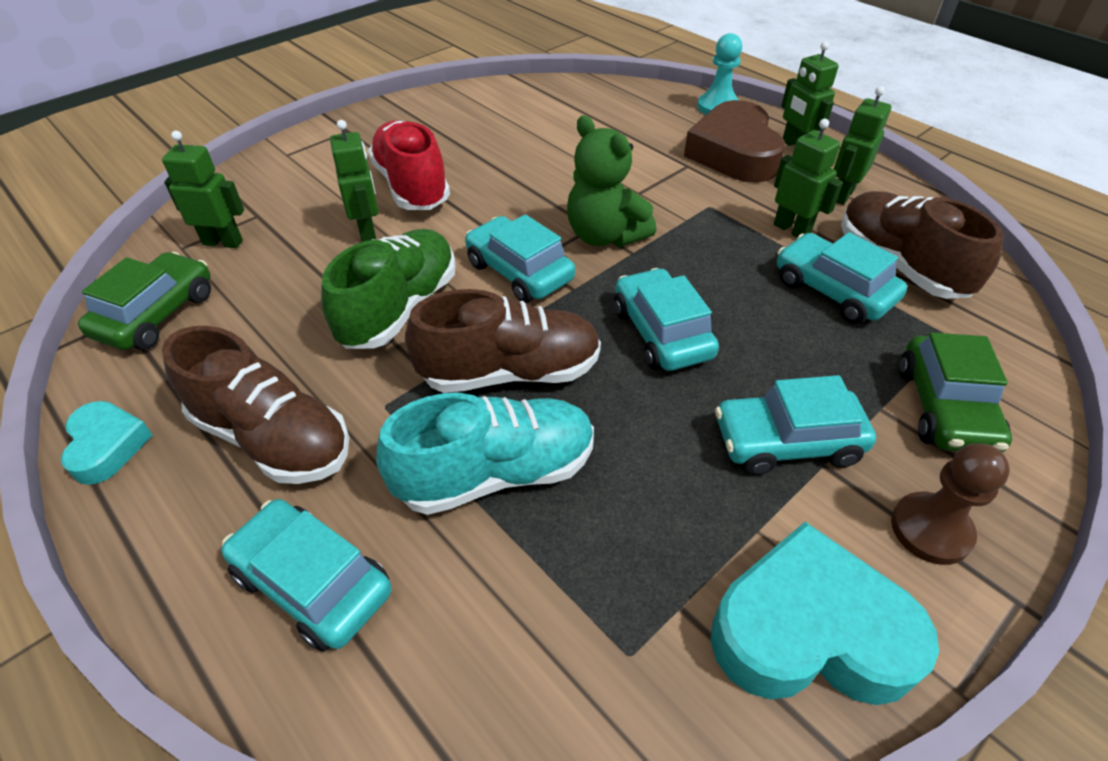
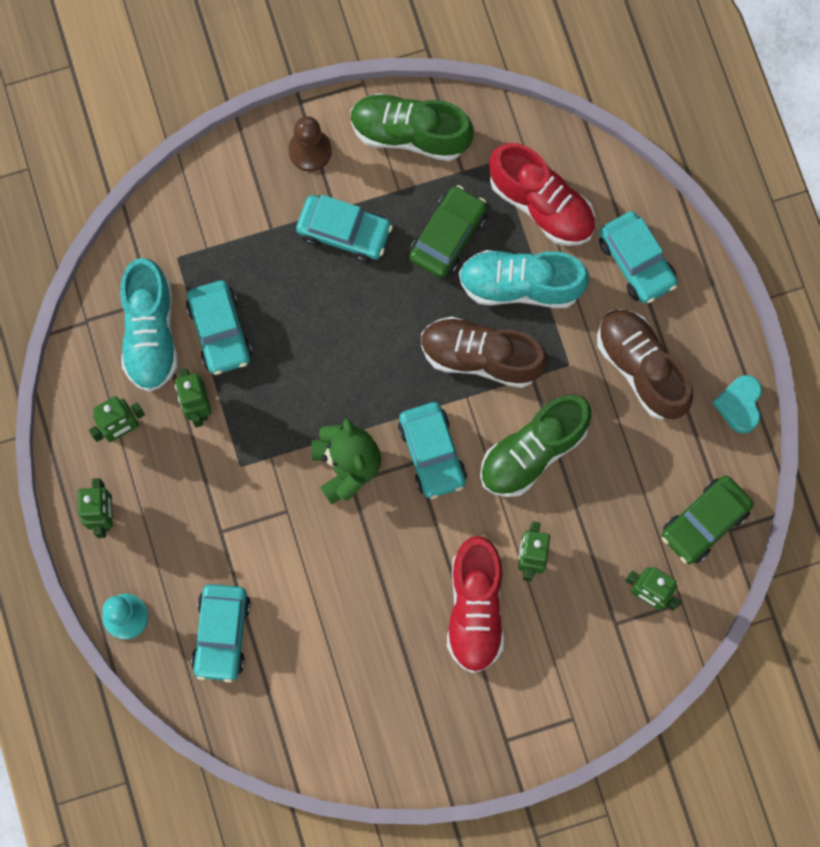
camera: 155 degrees left, 30 degrees up
(516, 608) = (541, 204): none -> red shoe
(661, 333) = (365, 347): turquoise car -> turquoise car (222, 634)
(734, 153) = (167, 531): brown heart -> none
(809, 631) = (409, 134): turquoise heart -> green shoe
(899, 265) = (150, 333): brown shoe -> turquoise shoe
(945, 408) = (233, 211): green car -> green car (448, 236)

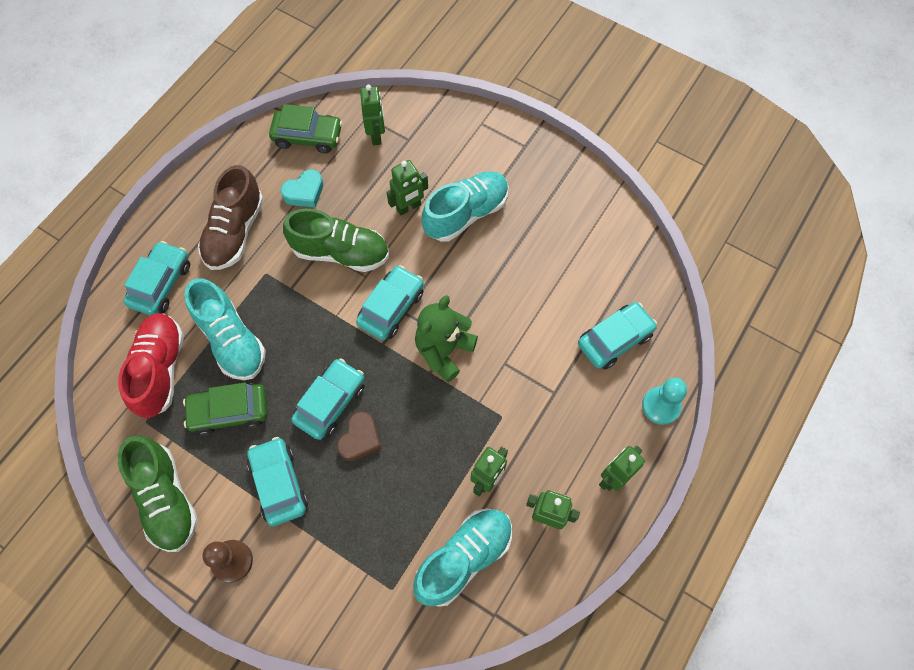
camera: 130 degrees left, 10 degrees down
(220, 331) = (422, 509): turquoise car -> turquoise car (330, 402)
(326, 328) = (360, 439): none -> brown heart
(475, 609) = (466, 214): red shoe -> turquoise shoe
(481, 357) = (302, 327): brown shoe -> none
(739, 405) = (217, 166): turquoise heart -> turquoise heart (304, 192)

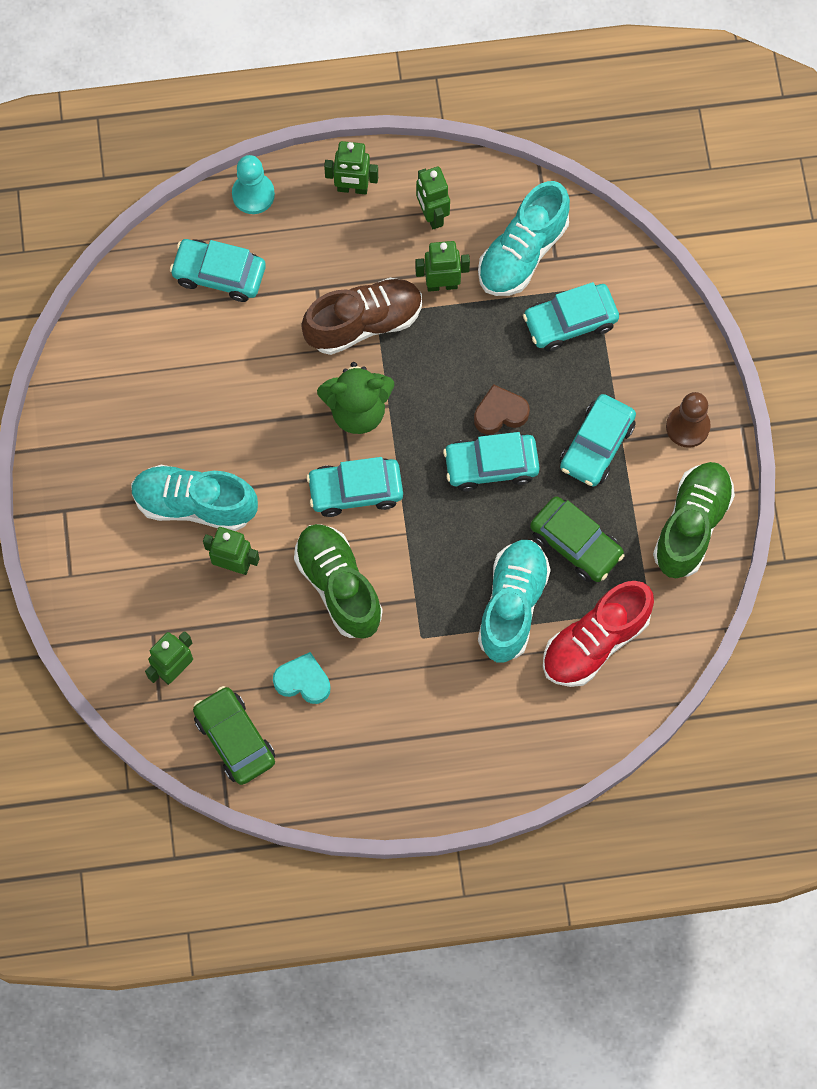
camera: 130 degrees left, 5 degrees up
(161, 284) = (518, 725): turquoise car -> turquoise car (570, 322)
(235, 232) = (404, 708): brown shoe -> brown shoe (364, 323)
(464, 558) = (522, 253): turquoise shoe -> turquoise shoe turned 60 degrees counterclockwise

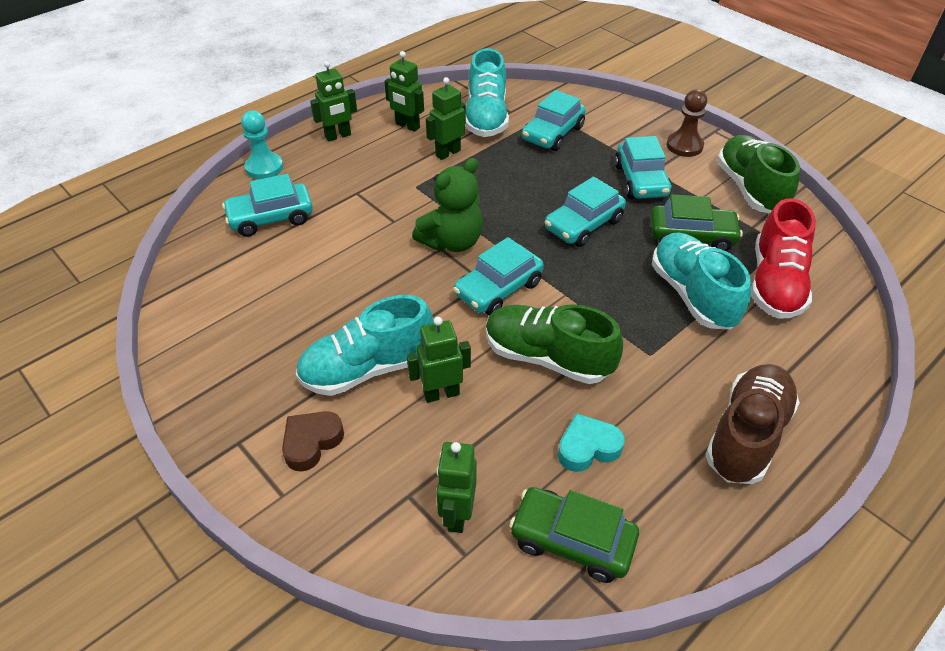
camera: 35 degrees left, 25 degrees down
(364, 323) = (410, 194): brown shoe -> brown shoe (746, 435)
(500, 413) = (558, 195): brown heart -> brown heart (311, 442)

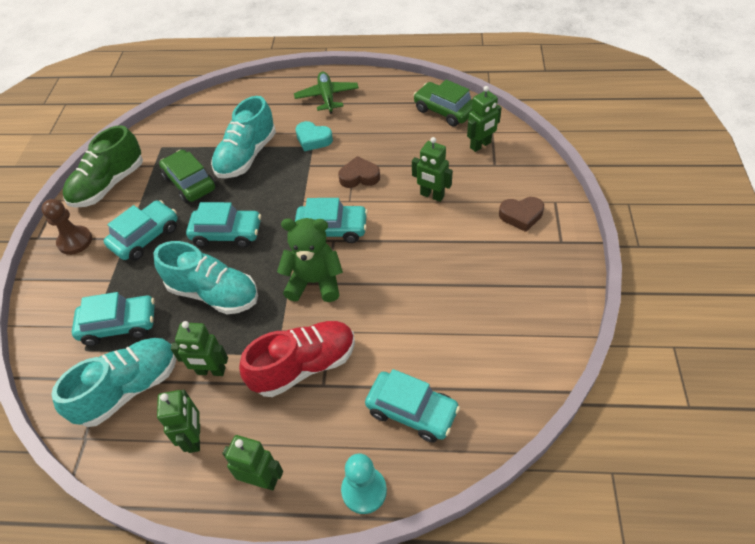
camera: 130 degrees left, 5 degrees up
(367, 369) = (456, 234): turquoise shoe -> turquoise shoe (214, 293)
(547, 357) = (359, 177): green shoe -> brown heart
(572, 541) = (444, 111): green car -> green car turned 150 degrees clockwise
(587, 447) = (395, 132): turquoise heart -> turquoise heart (313, 139)
(746, 435) = (327, 97): brown shoe -> green plane
(775, 283) = (203, 134): red shoe -> red shoe (304, 366)

